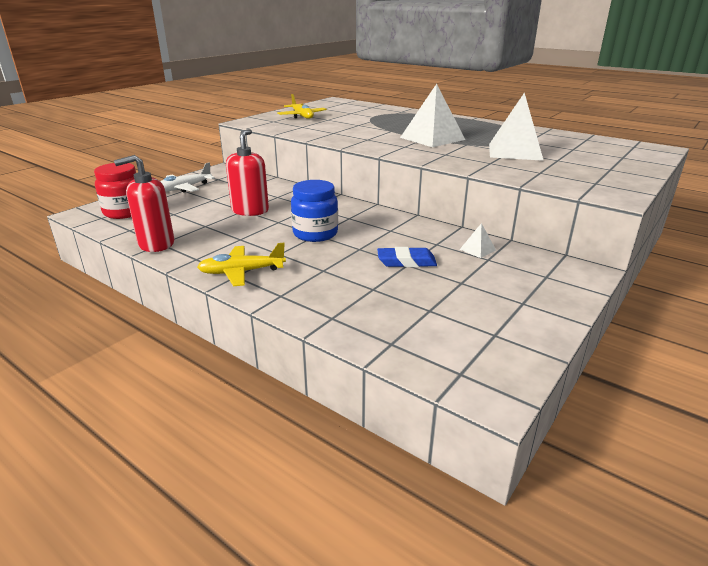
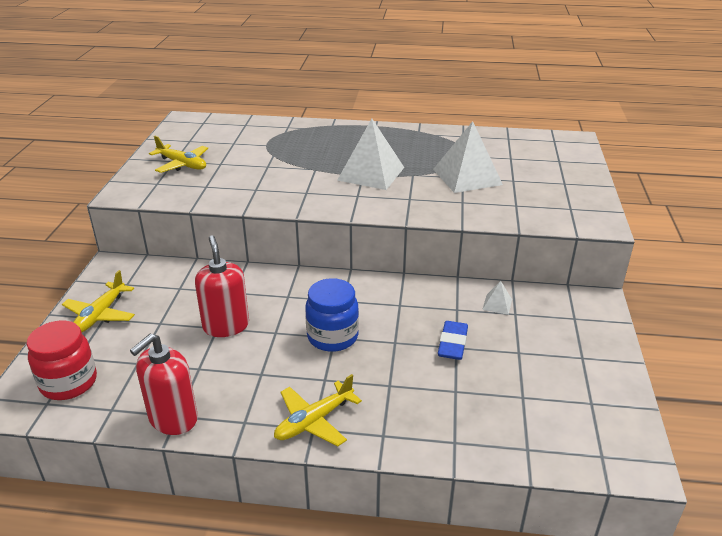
camera: 30 degrees left, 5 degrees up
(183, 188) = (100, 315): white plane -> yellow plane
(406, 262) = (452, 344): blue eraser -> blue eraser turned 45 degrees counterclockwise

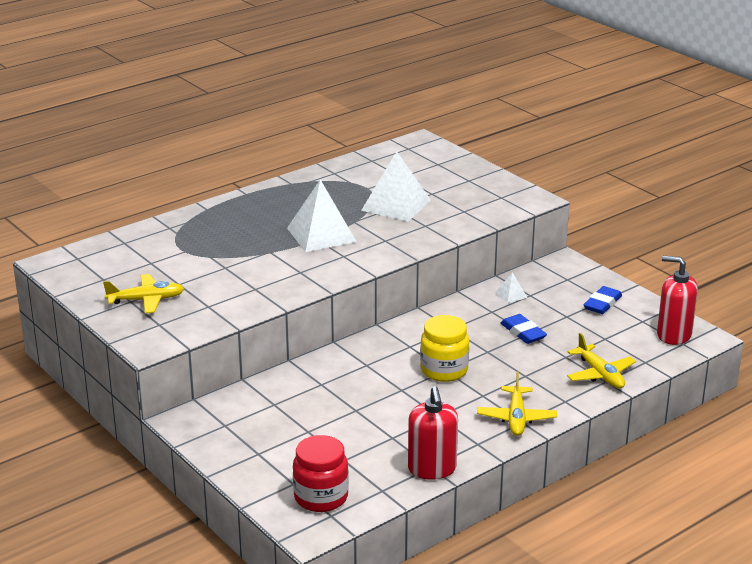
camera: 45 degrees left, 5 degrees down
(100, 315) = (251, 453): yellow plane -> yellow plane (600, 374)
(226, 326) = (360, 405): red soap dispenser -> red soap dispenser (673, 335)
(332, 337) = (444, 370): blue jar -> yellow jar
(573, 360) = (602, 304): none -> blue eraser

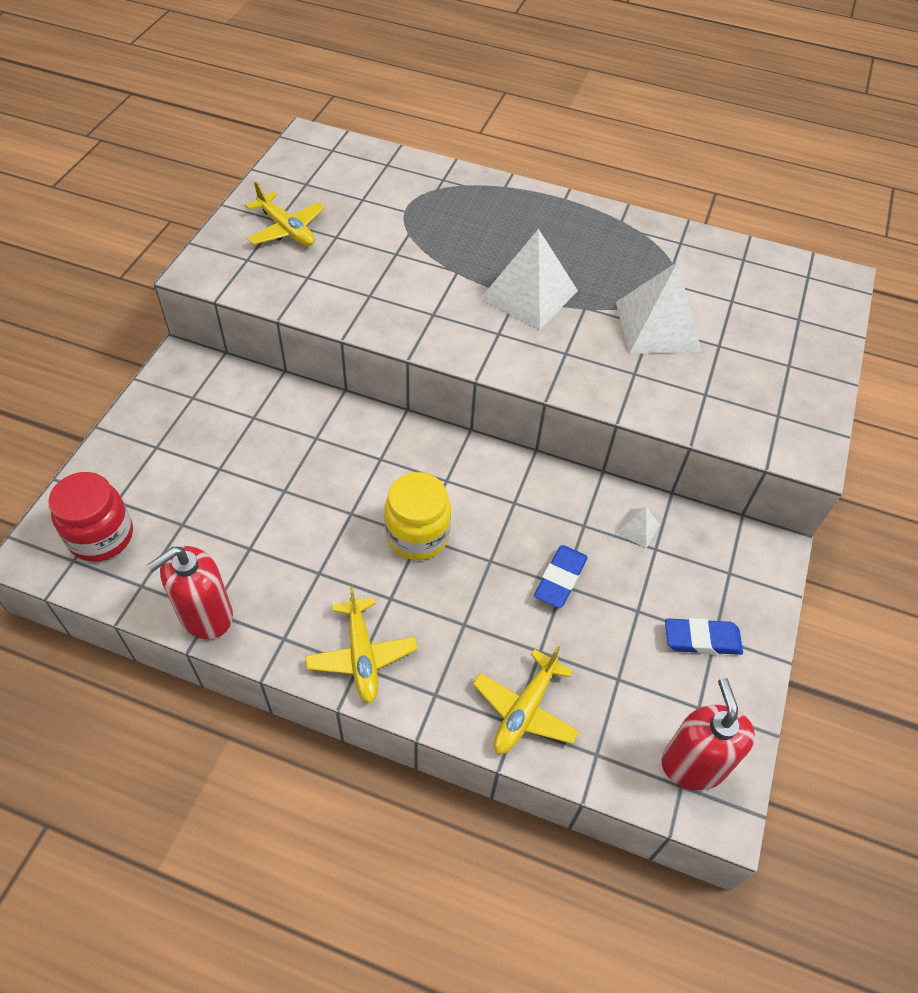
camera: 55 degrees right, 25 degrees up
(516, 418) = (361, 656): yellow plane -> yellow plane turned 75 degrees counterclockwise

